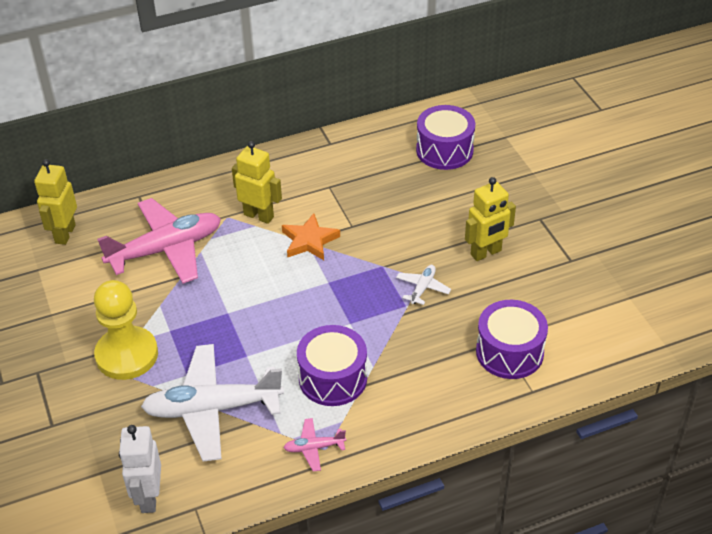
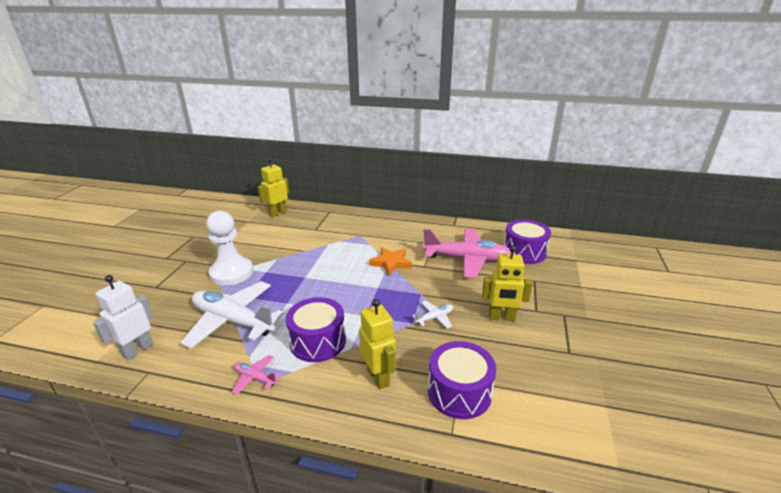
camera: 35 degrees right, 15 degrees down
(127, 355) = (231, 273): yellow pawn -> white pawn
(166, 249) = (312, 236): pink plane -> pink plane (467, 259)
(259, 215) = (377, 241): yellow robot -> yellow robot (378, 377)

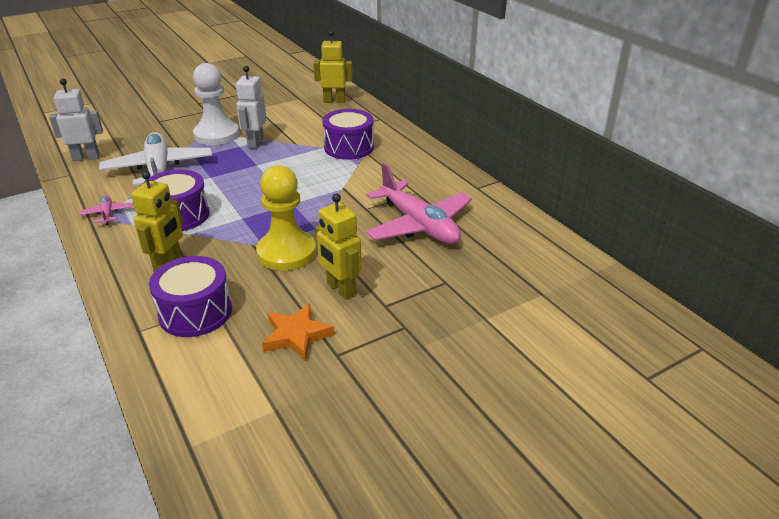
camera: 45 degrees right, 5 degrees up
(274, 264) = (255, 143): none -> white robot
(391, 263) = (342, 190): orange star -> orange star (296, 335)
(434, 318) = (286, 253): white plane -> yellow pawn
(524, 252) = (497, 252): purple drum -> purple drum (349, 147)

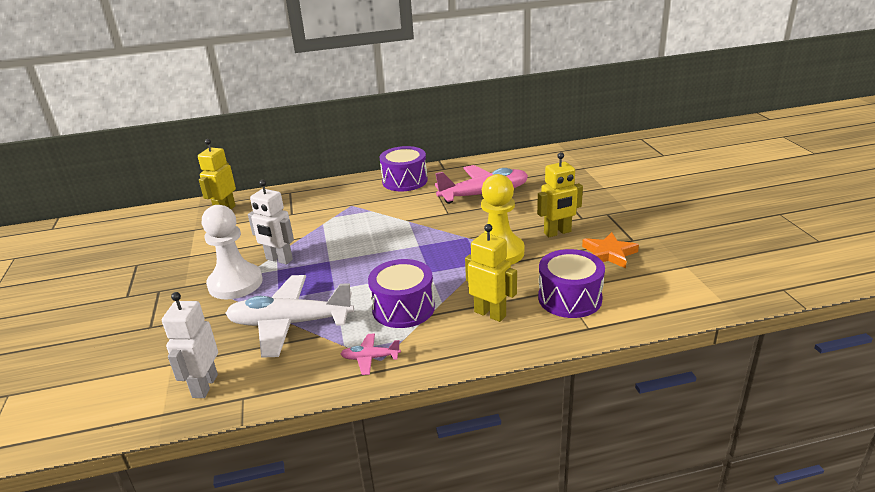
camera: 70 degrees left, 5 degrees down
(349, 147) = (335, 211): purple drum -> purple drum (404, 181)

